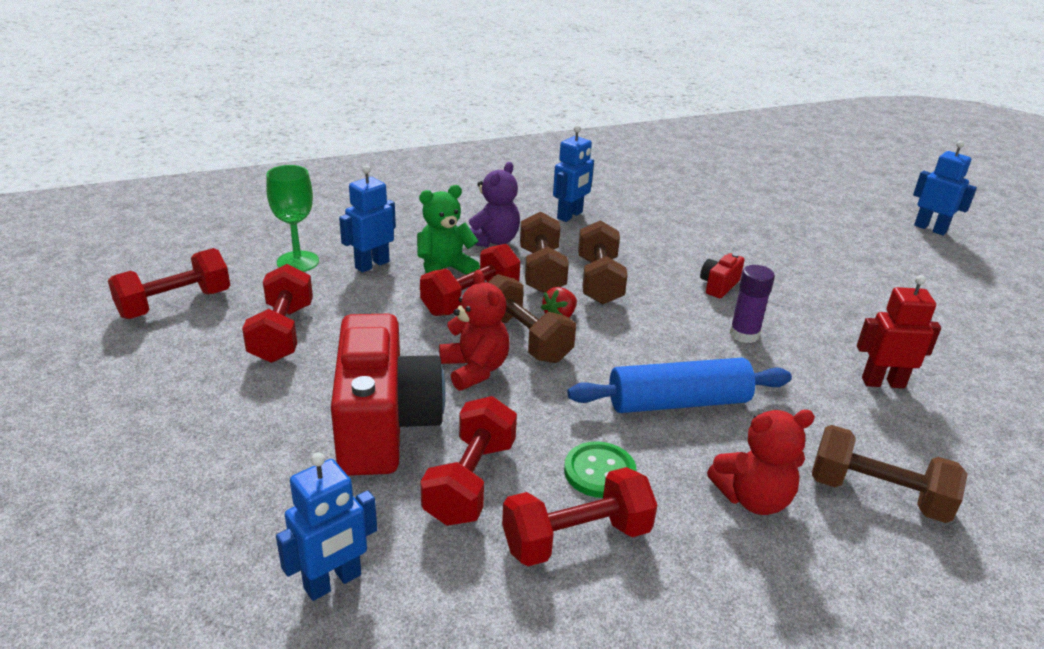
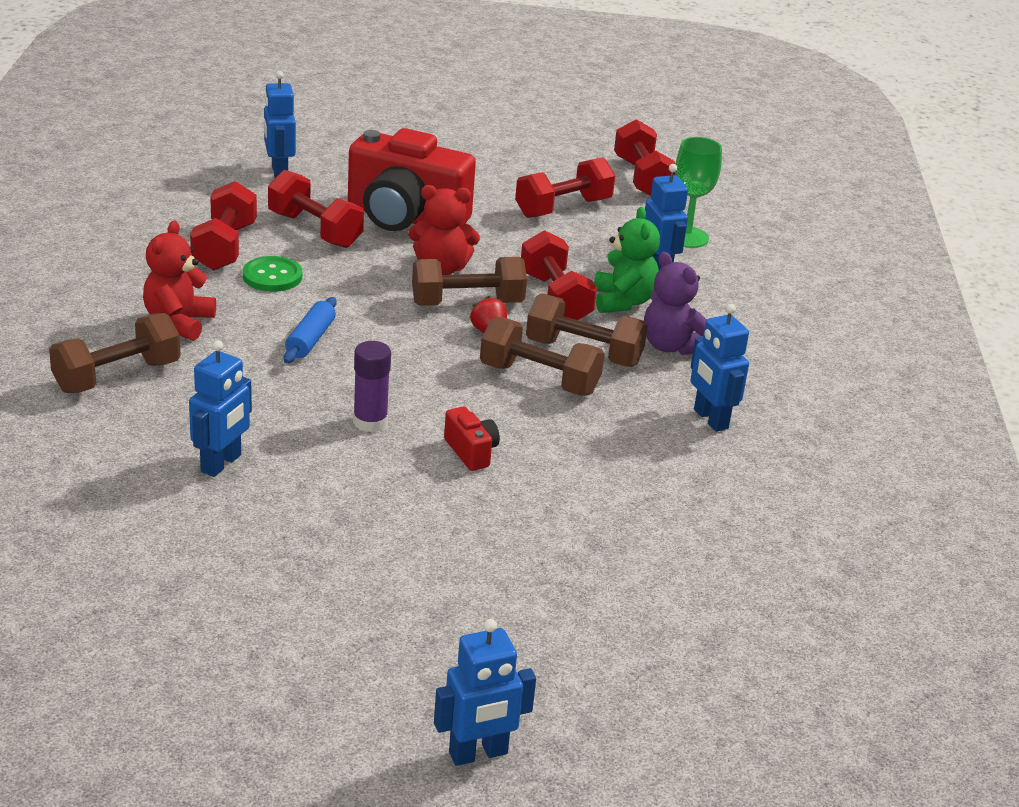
camera: 115 degrees right, 0 degrees up
(282, 333) = (563, 208): red dumbbell -> red dumbbell turned 60 degrees counterclockwise
(678, 402) = (310, 339): blue rolling pin -> blue rolling pin, size x0.57
(883, 382) = (221, 463): red robot -> blue robot

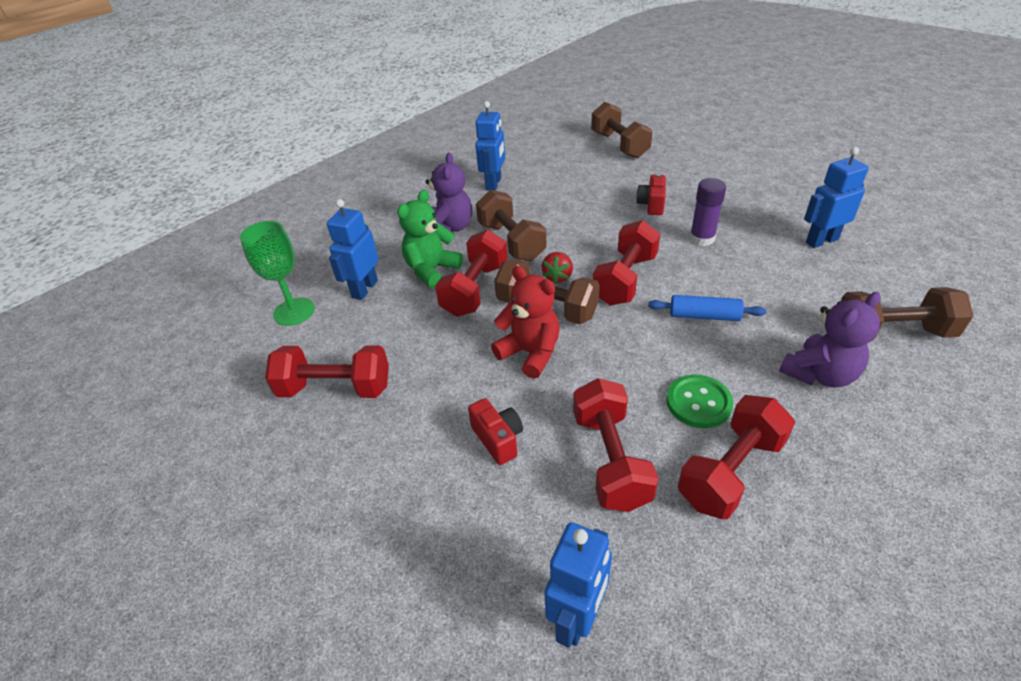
camera: 135 degrees left, 10 degrees up
(179, 323) = (819, 374): red teddy bear -> purple teddy bear
(310, 339) = (704, 316): blue rolling pin -> blue rolling pin turned 45 degrees clockwise
(405, 218) = (498, 439): red camera -> red camera, size x0.41
(478, 753) = (750, 108): blue robot -> none
(539, 379) = (562, 233): brown dumbbell -> brown dumbbell (619, 145)
(642, 178) = (206, 401): red dumbbell -> red dumbbell (625, 280)

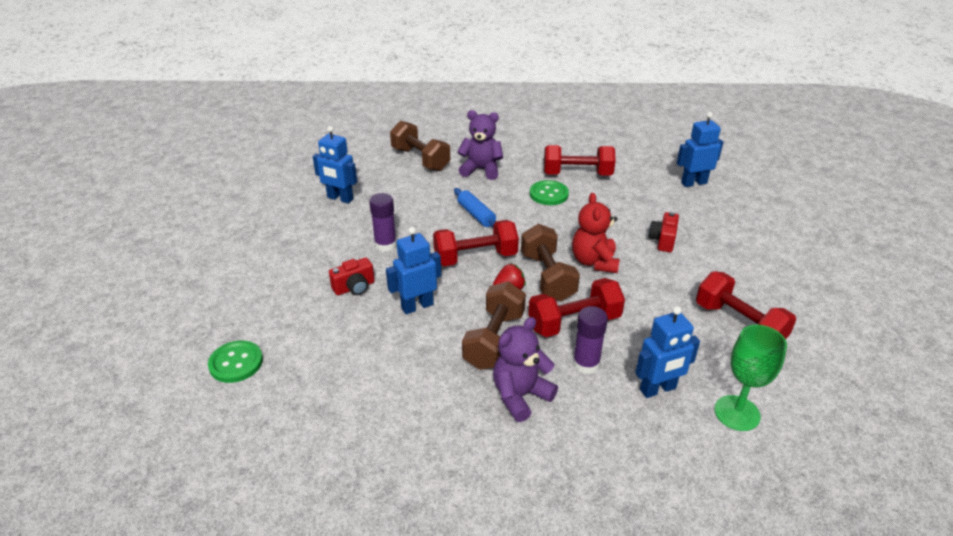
camera: 135 degrees left, 5 degrees down
(431, 270) = (586, 364): green teddy bear -> purple glue stick
(494, 184) = (408, 419): blue robot -> blue robot (417, 306)
(610, 459) = (619, 204): red dumbbell -> none
(619, 145) = (236, 363): brown dumbbell -> green button

